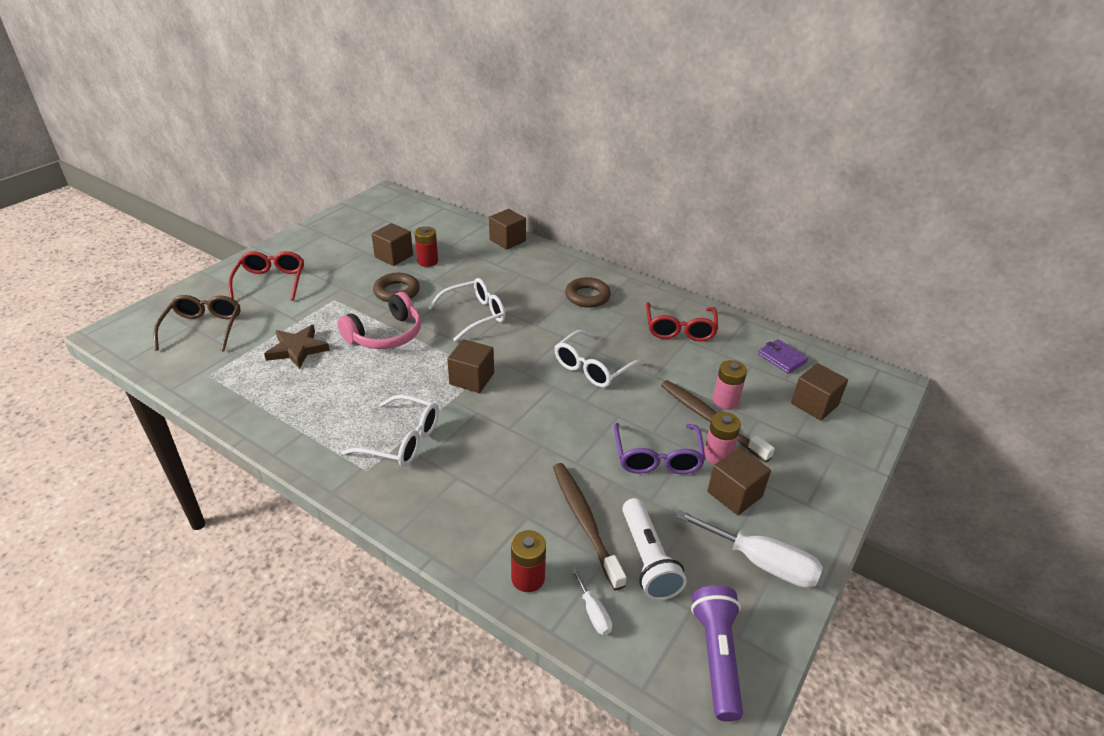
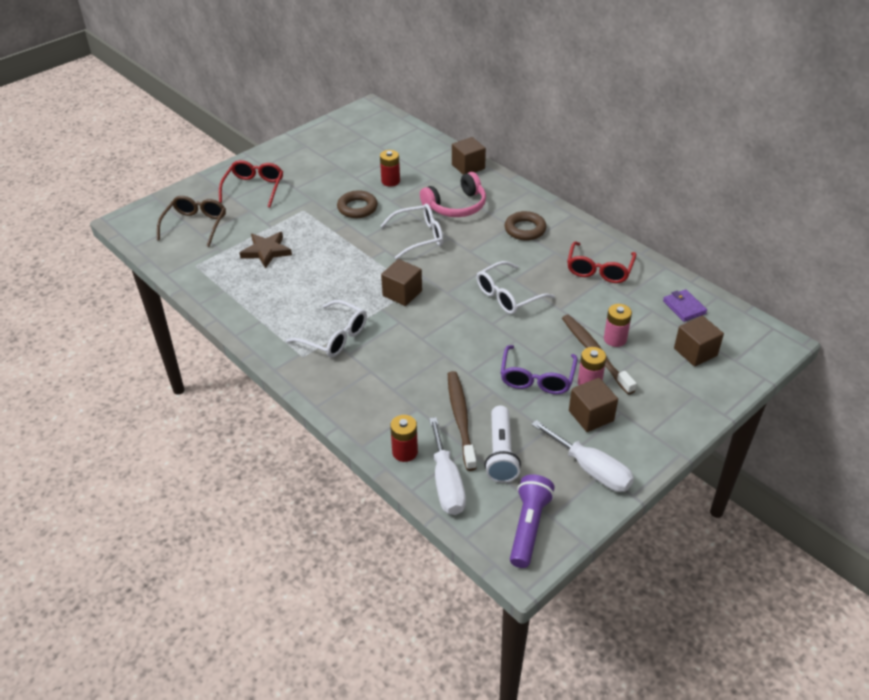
camera: 15 degrees right, 5 degrees up
(386, 335) = (340, 246): pink headphones -> pink headphones (456, 206)
(394, 256) = (362, 173): brown cube -> none
(593, 612) = (446, 483): white screwdriver -> white screwdriver, size x2.01

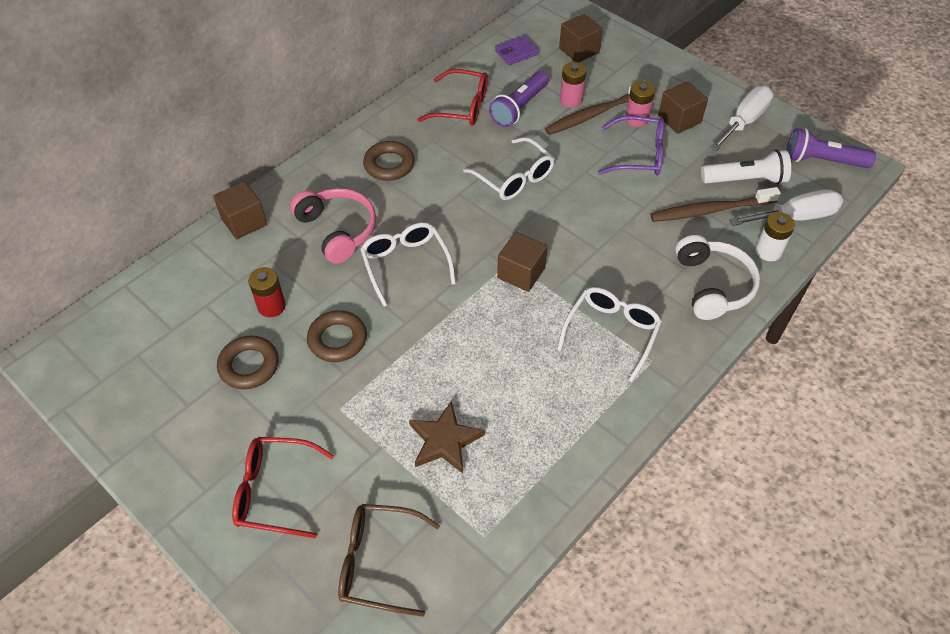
camera: 95 degrees left, 10 degrees up
(345, 175) = (249, 365): none -> brown ring
(371, 405) = (713, 285): none -> white headphones
(405, 452) = (768, 251): red battery -> white battery
(600, 304) = (519, 107): none -> purple flashlight

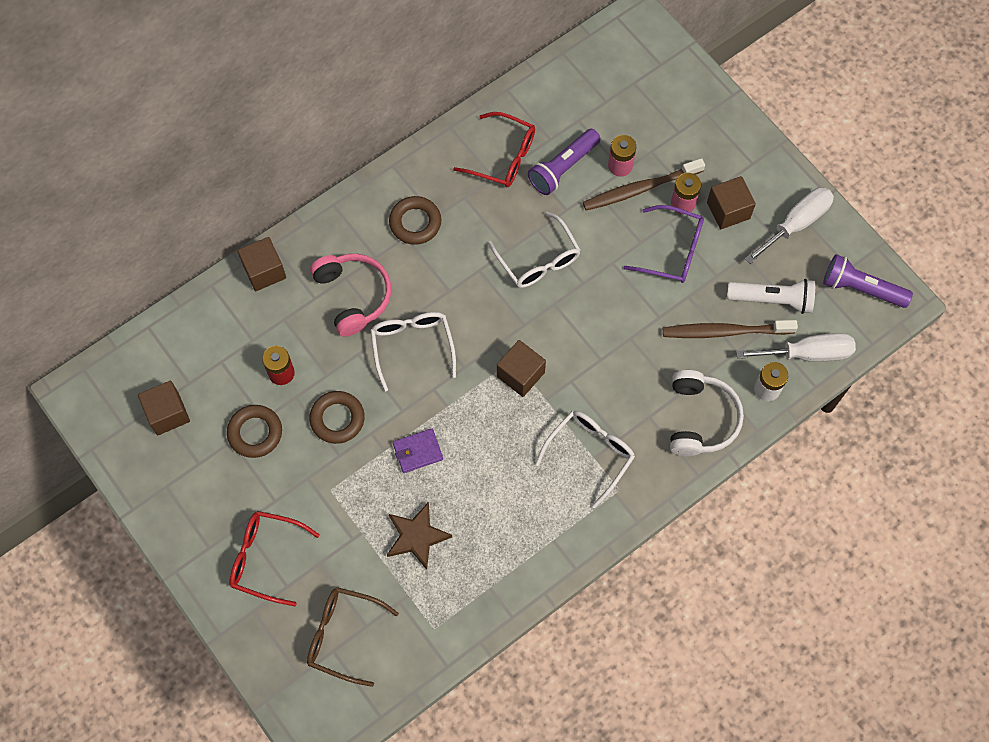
camera: 10 degrees right, 15 degrees up
(516, 52) = (576, 88): purple wallet -> purple wallet (418, 451)
(579, 50) = (646, 96): brown cube -> brown cube (167, 413)

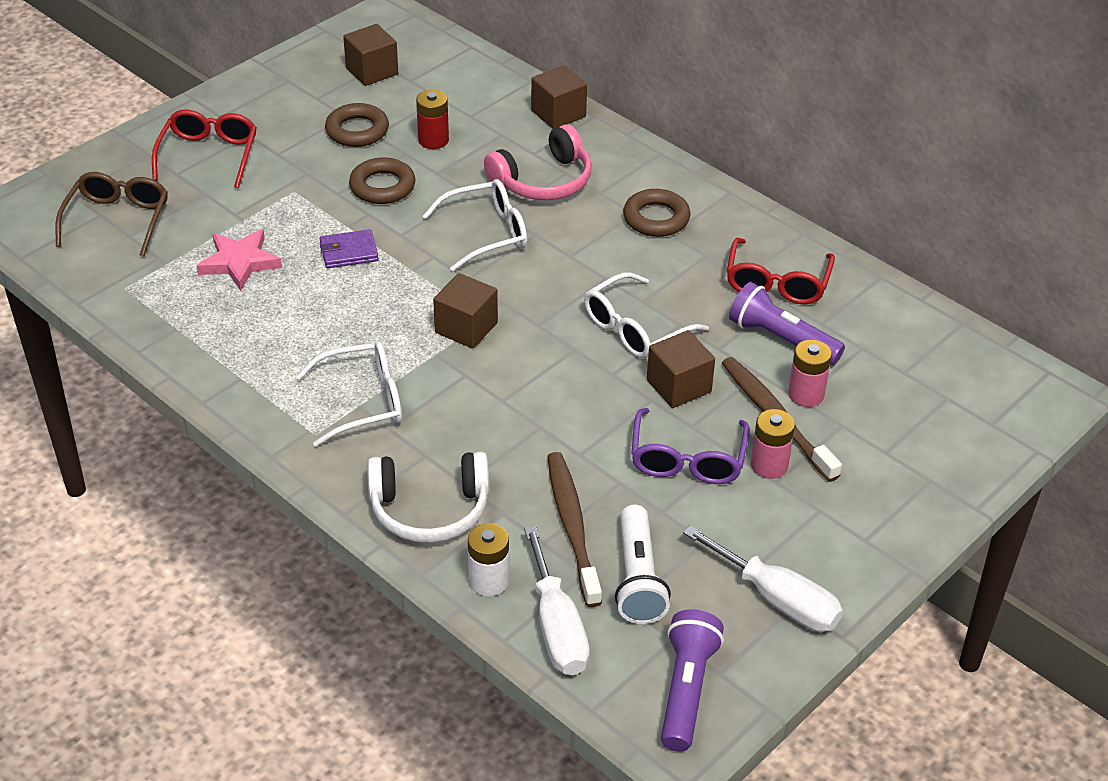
camera: 80 degrees right, 25 degrees down
(416, 536) = (239, 262): brown star -> pink star
(418, 451) = (349, 252): purple wallet -> purple wallet turned 75 degrees counterclockwise
(590, 453) = (363, 402): white glasses -> white glasses turned 45 degrees counterclockwise
(728, 210) = (773, 516): brown cube -> brown cube (678, 386)

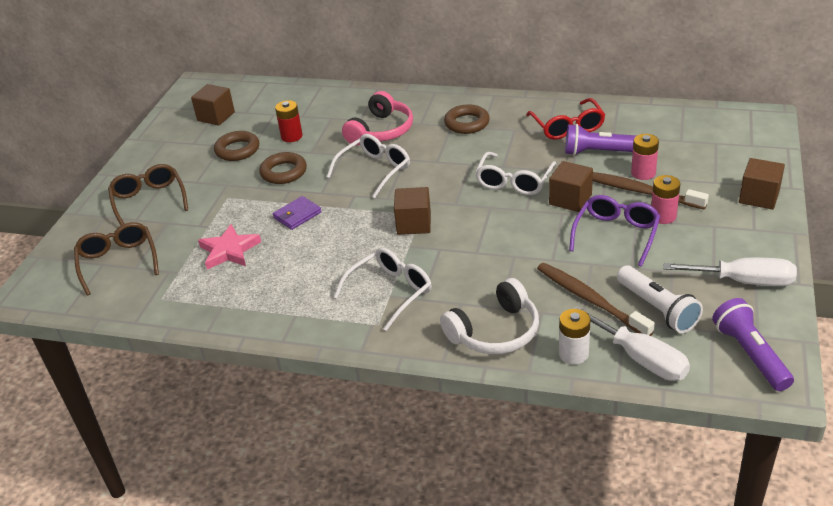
camera: 25 degrees left, 5 degrees down
(209, 155) = (149, 200): red glasses -> brown glasses
(558, 114) = (355, 95): brown cube -> brown cube (759, 197)
(687, 460) = (616, 234): purple glasses -> purple glasses turned 135 degrees counterclockwise

